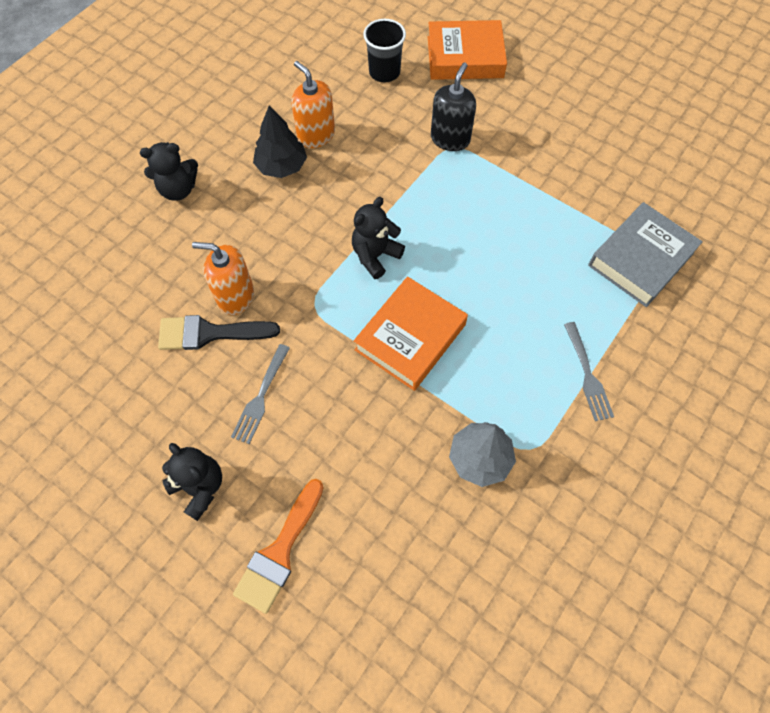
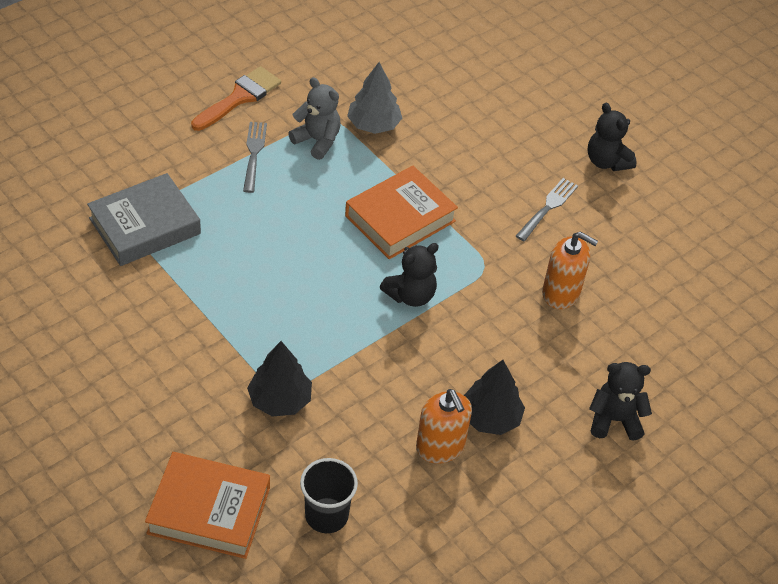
camera: 170 degrees left, 15 degrees down
(209, 333) = (590, 267): black brush -> none
(279, 552) = (548, 111): orange brush -> orange brush (239, 97)
(450, 139) = (280, 400): black soap dispenser -> black tree
(531, 414) = (317, 141): none -> grey teddy bear

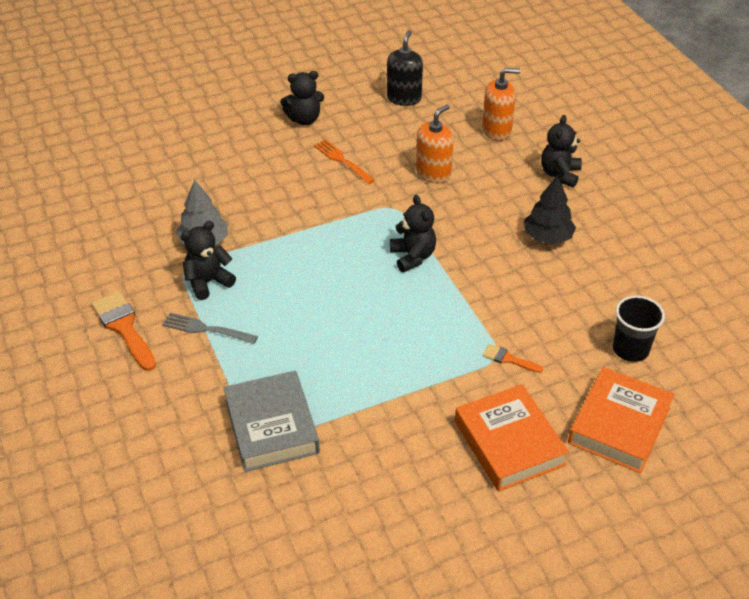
camera: 70 degrees left, 5 degrees down
(280, 400) = (508, 359): black tree -> orange brush
(317, 141) = (208, 282): grey teddy bear -> black teddy bear
(400, 218) = (324, 246): orange book -> orange book (509, 443)
(440, 447) = (571, 270): orange soap dispenser -> orange soap dispenser (496, 130)
(548, 208) = (342, 160): grey fork -> orange fork
(693, 244) = (404, 98): none -> black soap dispenser

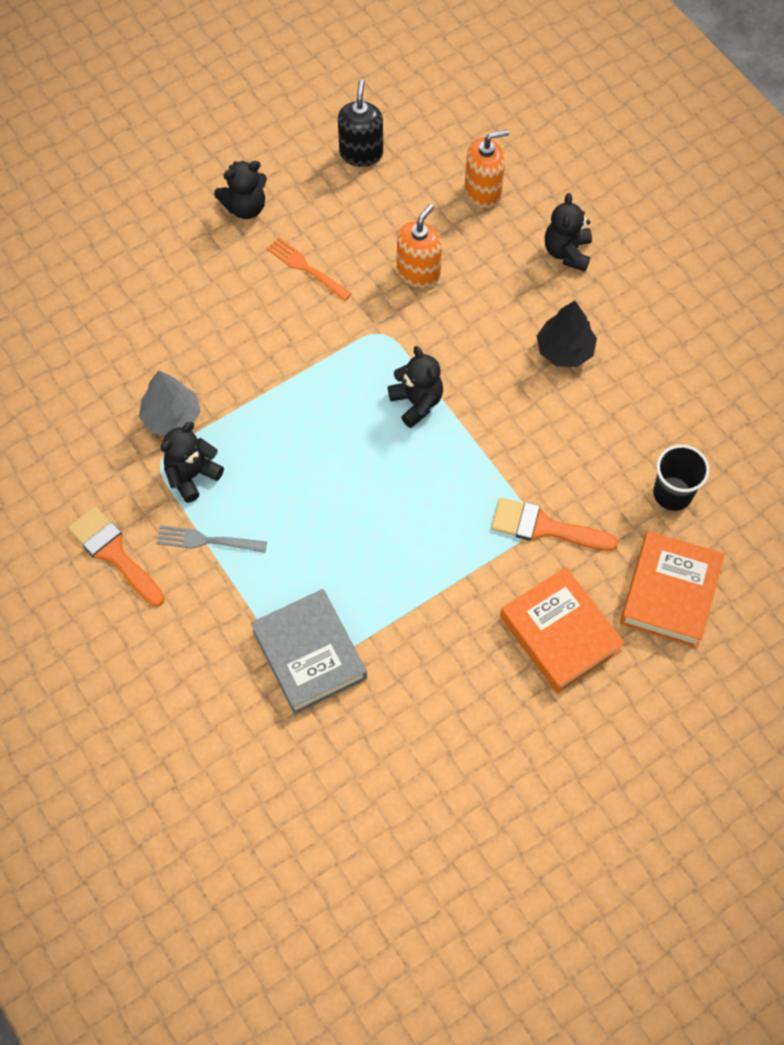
camera: 10 degrees left, 20 degrees up
(508, 359) = (544, 527): orange brush -> orange brush, size x1.90

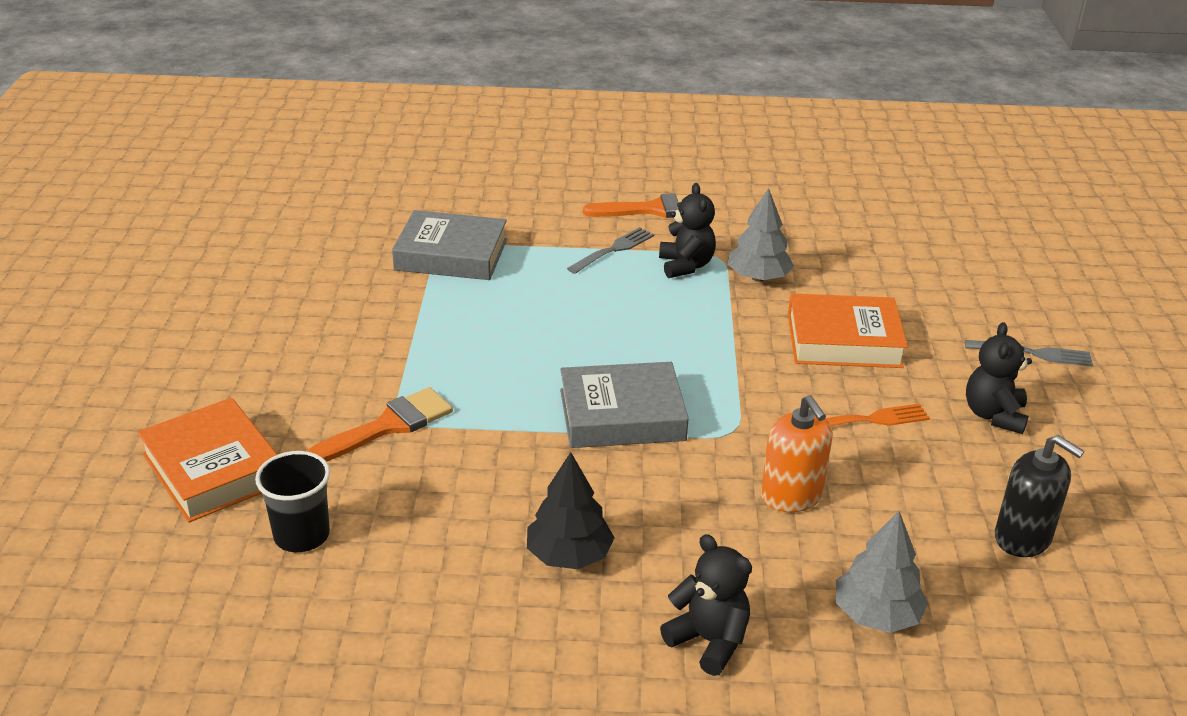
camera: 125 degrees right, 30 degrees down
(148, 211) = (1033, 353): none -> grey fork
(417, 402) = (622, 415): black teddy bear -> grey book
(483, 192) = (876, 615): orange soap dispenser -> grey tree
(560, 634) = (281, 381): orange book -> orange book (843, 340)

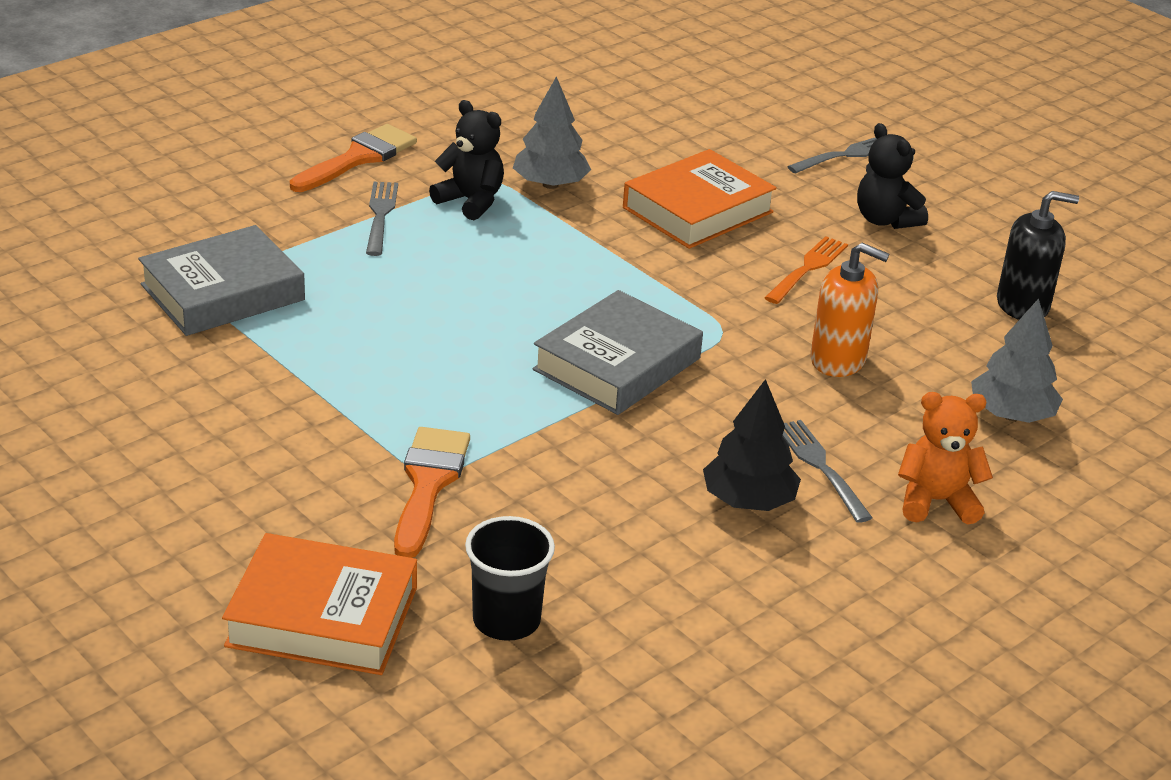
camera: 45 degrees left, 0 degrees up
(658, 563) = (821, 467): none -> grey fork
(709, 641) = (936, 501): black teddy bear -> orange teddy bear

